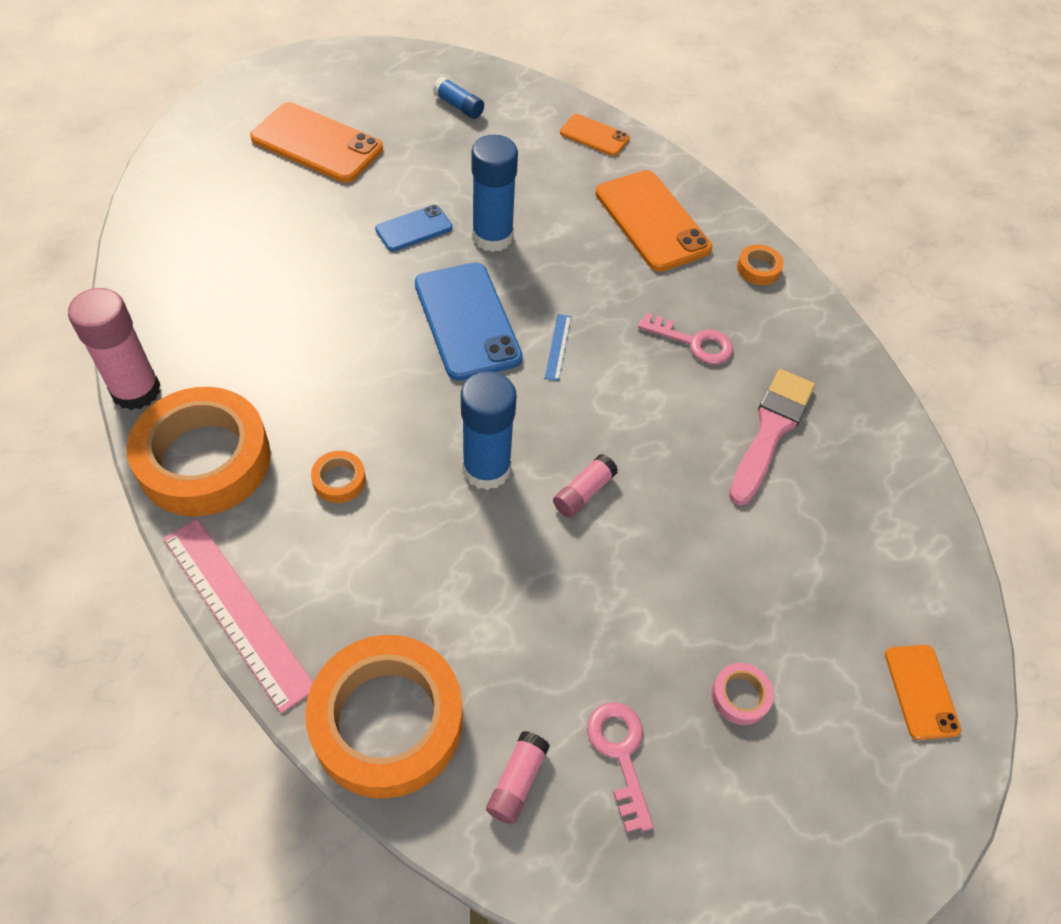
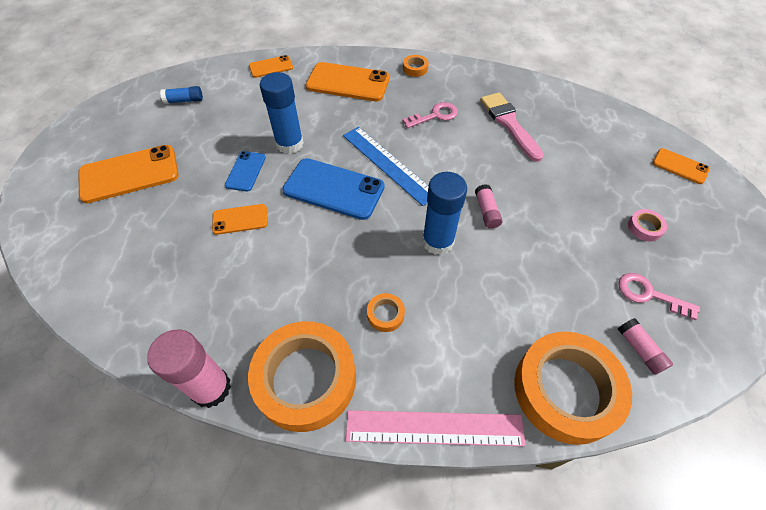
camera: 45 degrees left, 0 degrees up
(346, 271) = (240, 219): none -> orange phone
(558, 347) = (388, 164): blue ruler -> blue ruler, size x2.27

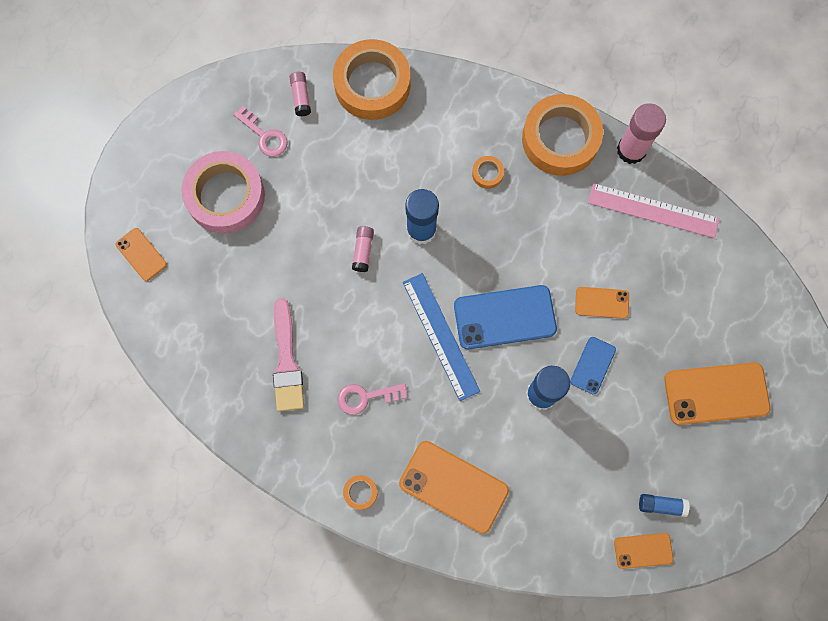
camera: 165 degrees left, 20 degrees up
(271, 67) = (548, 547): orange phone -> orange phone (643, 550)
(333, 189) = (504, 317): blue phone -> blue phone turned 45 degrees counterclockwise
(434, 428) = (475, 84): pink ruler -> pink ruler (653, 210)
(645, 227) = (225, 196): pink tape -> pink tape, size x2.48

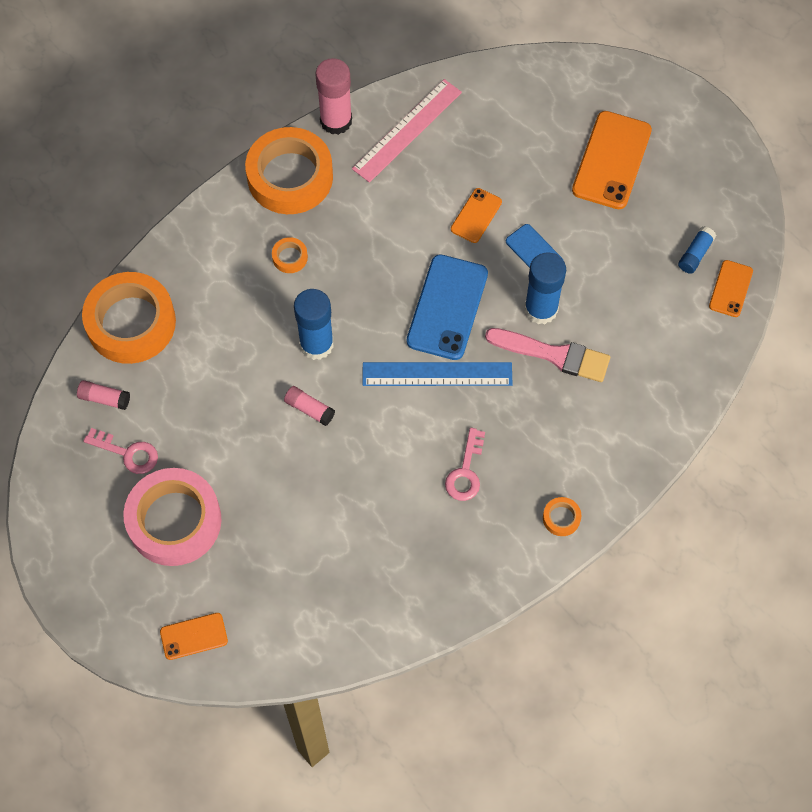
camera: 65 degrees left, 10 degrees down
(264, 136) = (128, 453): pink key -> pink key turned 45 degrees clockwise
(286, 361) = (390, 533): pink brush -> pink brush (554, 355)
(453, 486) = (595, 428): orange phone -> none

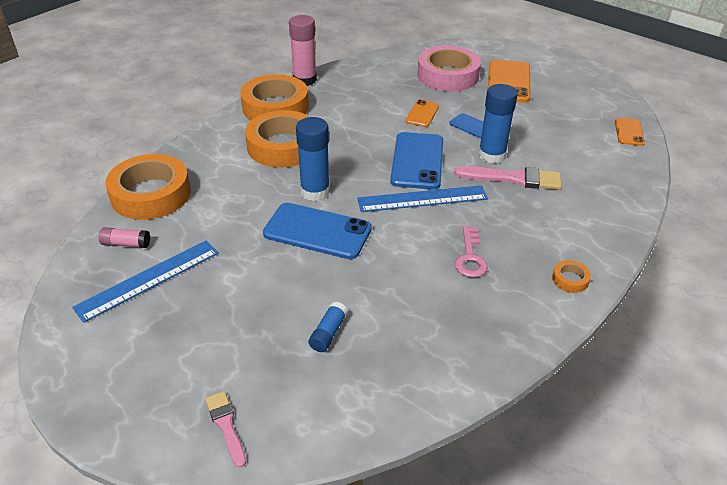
camera: 10 degrees left, 25 degrees down
(128, 453) = (148, 279): pink key -> blue ruler
(174, 521) = (197, 325): pink tape -> pink tape (448, 75)
(194, 636) = (226, 425): orange phone -> pink brush
(290, 257) = (283, 146): orange tape -> orange tape, size x2.48
(309, 409) = (317, 231): pink glue stick -> blue phone
(407, 130) = (358, 80): pink ruler -> none
(695, 254) = (592, 118): blue glue stick -> blue glue stick (328, 333)

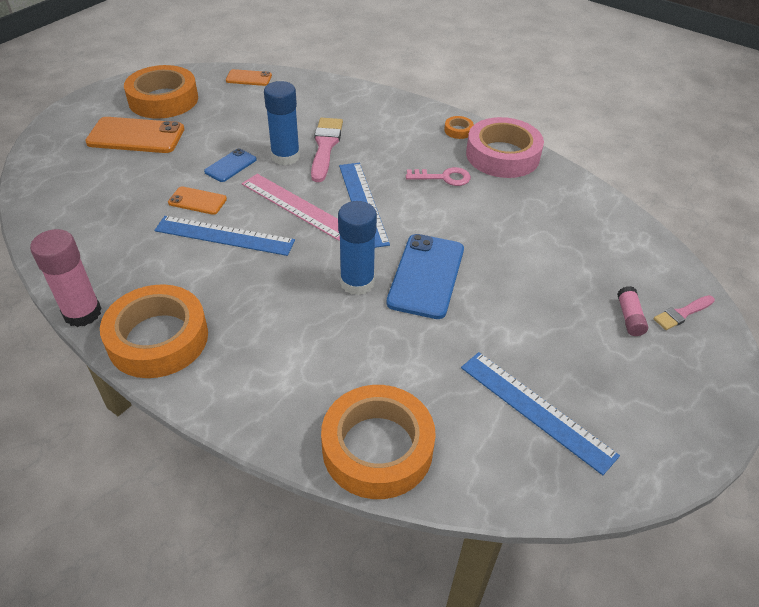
camera: 95 degrees left, 5 degrees up
(126, 244) = (482, 450): pink glue stick -> pink glue stick (629, 317)
(283, 146) = (262, 320): orange tape -> orange tape (163, 99)
(328, 333) = (561, 259): blue glue stick -> none
(378, 127) = (224, 236): none -> blue ruler
(417, 161) = (296, 206): blue phone -> pink ruler
(448, 75) = (108, 179): pink tape -> pink tape (502, 155)

